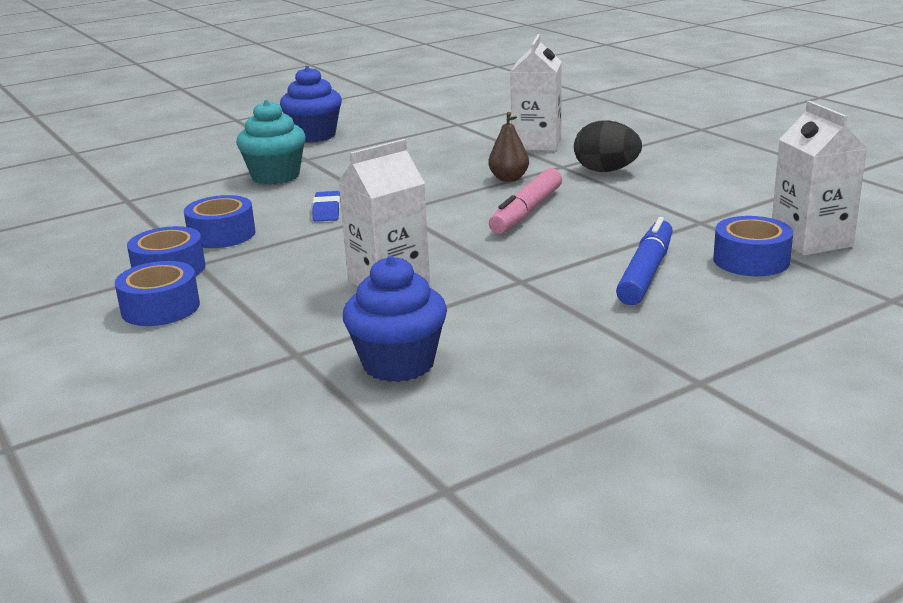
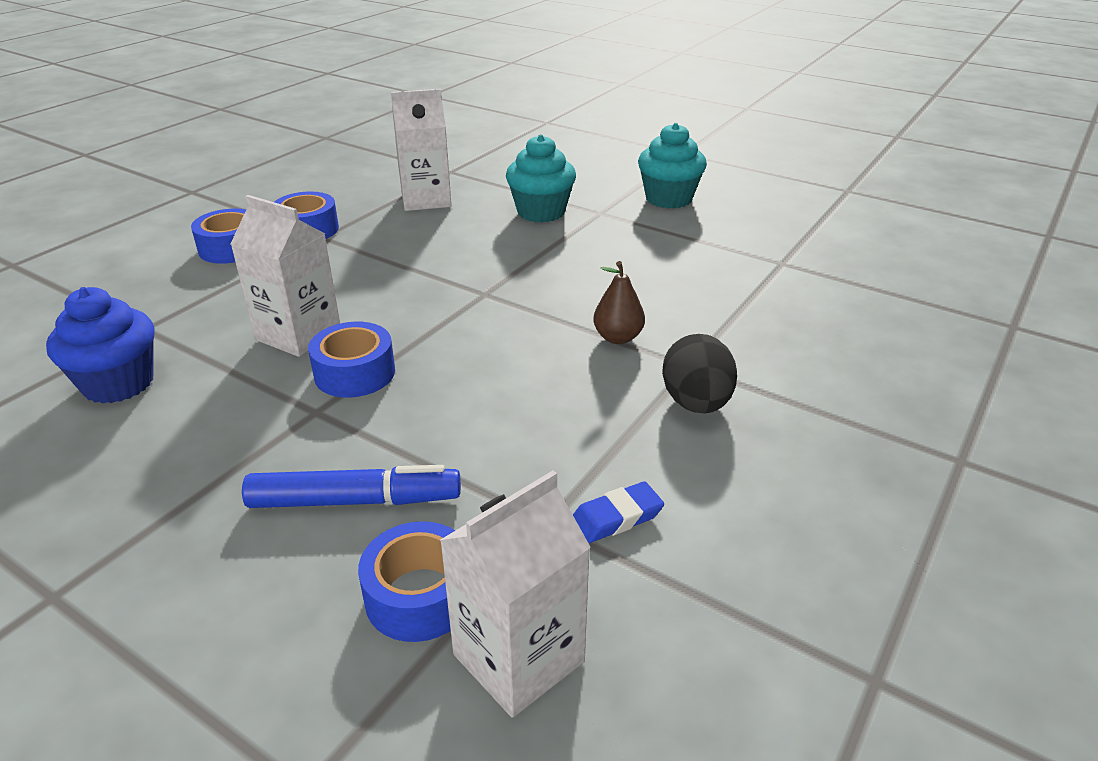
camera: 65 degrees right, 10 degrees up
(222, 235) = (387, 229): blue tape -> blue tape (355, 373)
(314, 136) = (668, 198): blue cupcake -> turquoise cupcake
(327, 211) = (465, 259): blue eraser -> blue eraser (617, 517)
(526, 212) = (516, 372): pink marker -> none
(536, 143) = (758, 330): white carton -> white carton (426, 199)

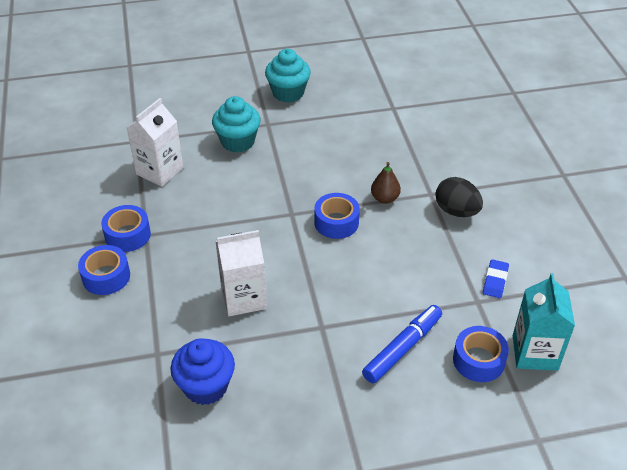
camera: 45 degrees left, 10 degrees up
(355, 373) = (306, 297): blue tape -> blue tape (336, 222)
(518, 658) = (535, 352): white carton -> turquoise carton

